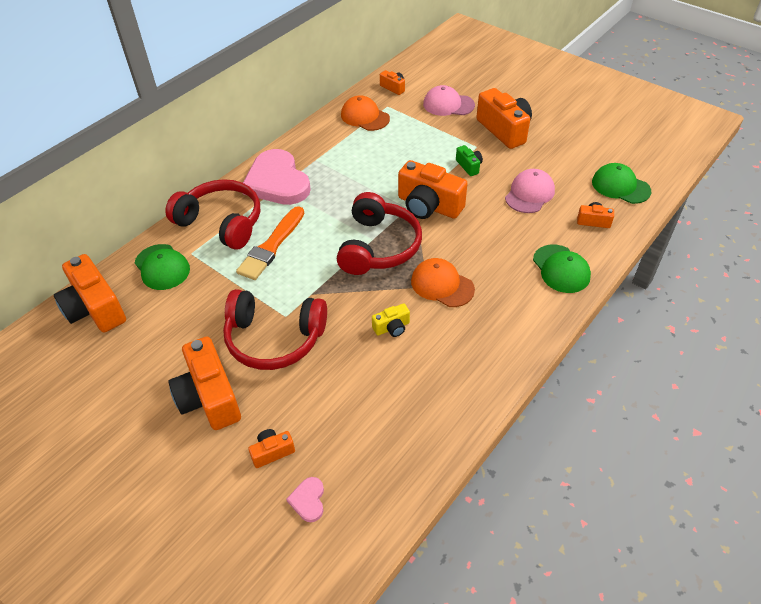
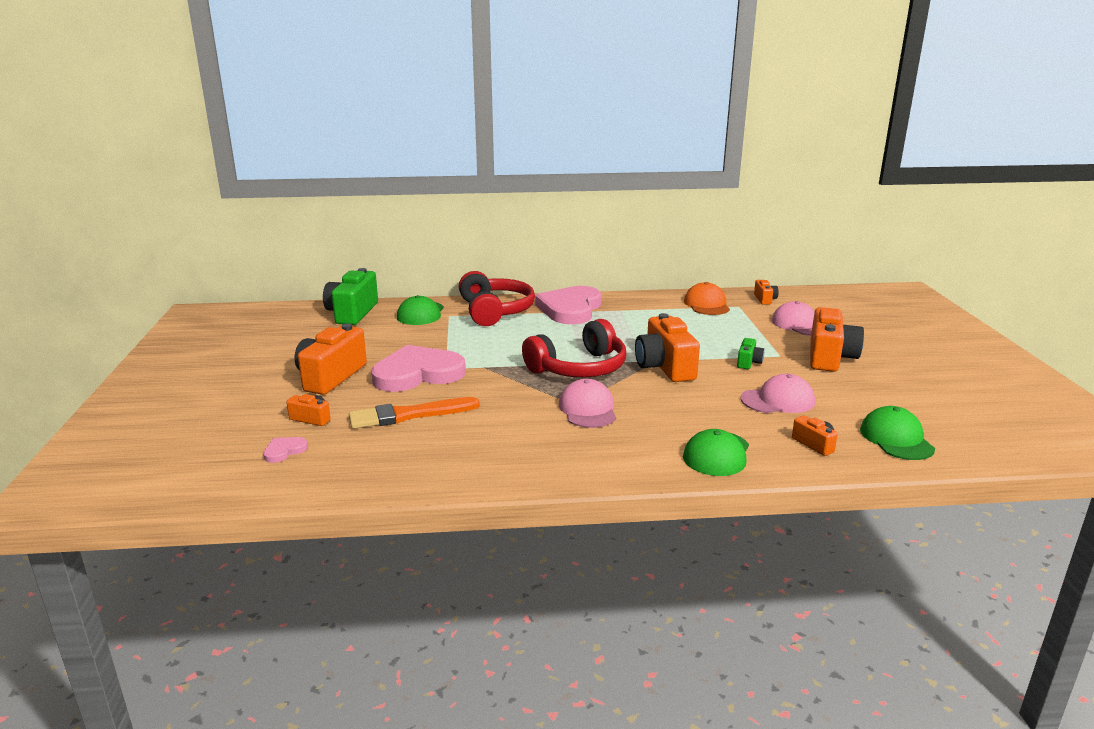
camera: 45 degrees right, 25 degrees down
(95, 308) = (352, 313): orange camera -> green camera
(271, 246) = (504, 334): orange brush -> orange brush (408, 415)
(274, 339) = (417, 374): red headphones -> pink heart
(392, 327) = (504, 409): yellow camera -> none
(442, 285) = (588, 409): orange cap -> pink cap

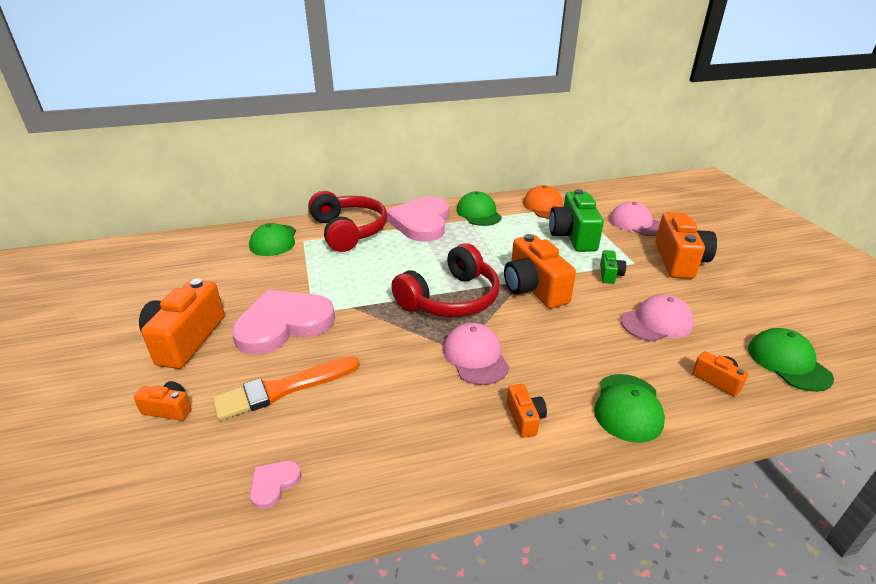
camera: 10 degrees left, 10 degrees up
(284, 451) = (138, 470): pink heart -> pink heart (273, 484)
(352, 313) = (201, 246): green camera -> green camera (573, 236)
(633, 305) = (478, 213): none -> green cap
(765, 299) = (594, 196): orange camera -> orange camera (525, 418)

